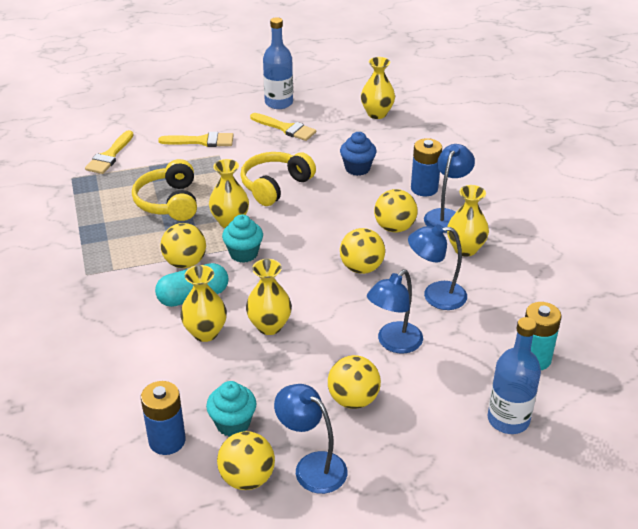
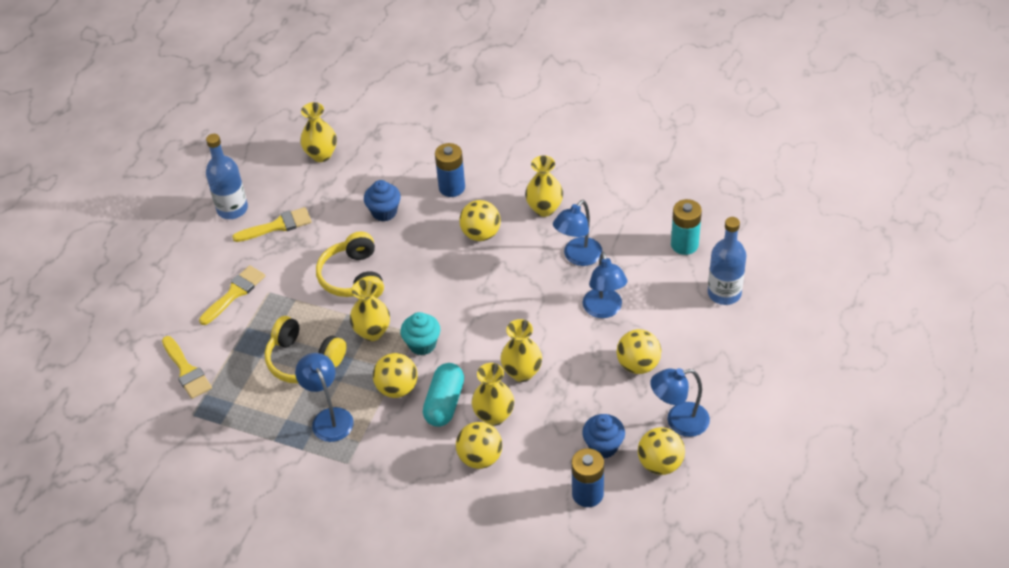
camera: 50 degrees left, 10 degrees up
(233, 423) = (603, 446): turquoise cupcake -> blue cupcake
(361, 268) = (508, 281): yellow ball -> yellow ball (480, 457)
(446, 216) = (497, 195): blue lamp -> blue lamp (329, 417)

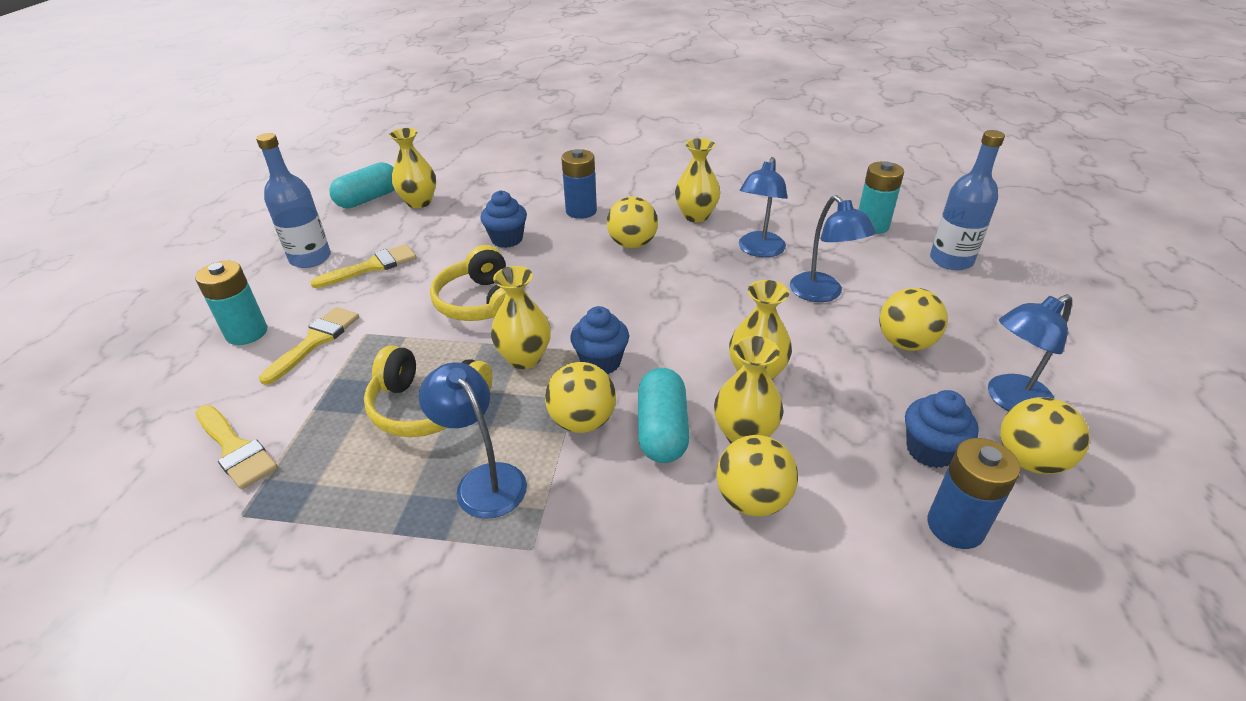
camera: 15 degrees left, 10 degrees down
(189, 278) = (247, 333): none -> turquoise battery
(280, 144) = (369, 199): none -> turquoise capsule
(422, 344) = (601, 362): turquoise cupcake -> blue cupcake

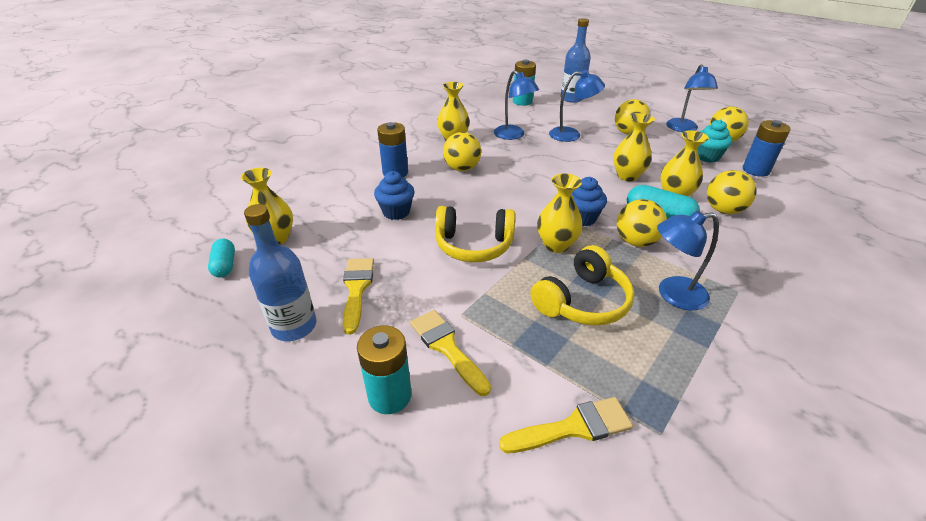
camera: 60 degrees left, 0 degrees up
(369, 199) = (225, 265): turquoise capsule -> turquoise capsule, size x0.63
(930, 450) = (707, 157): blue cupcake -> turquoise cupcake

